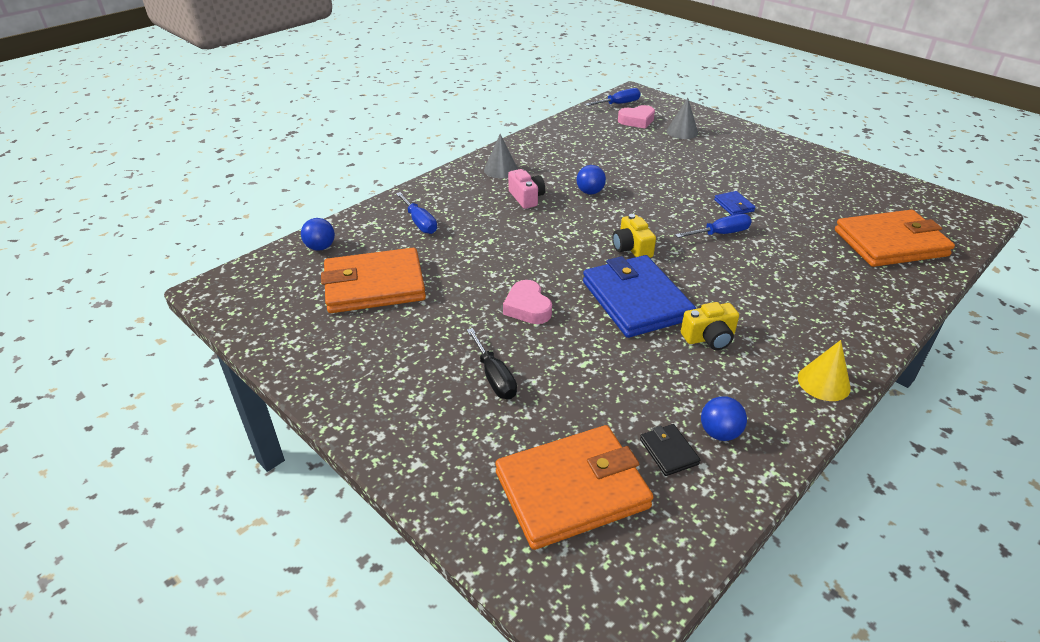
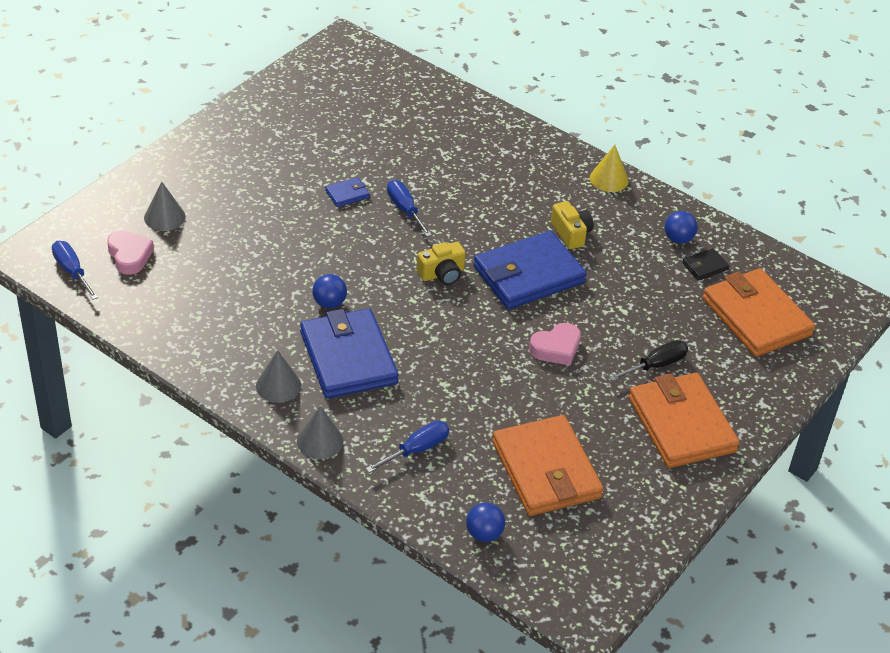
camera: 100 degrees left, 5 degrees up
(441, 183) = (320, 441): none -> grey cone
(526, 198) = (348, 358): pink camera -> blue wallet
(890, 243) = (405, 105): orange wallet -> orange wallet (681, 424)

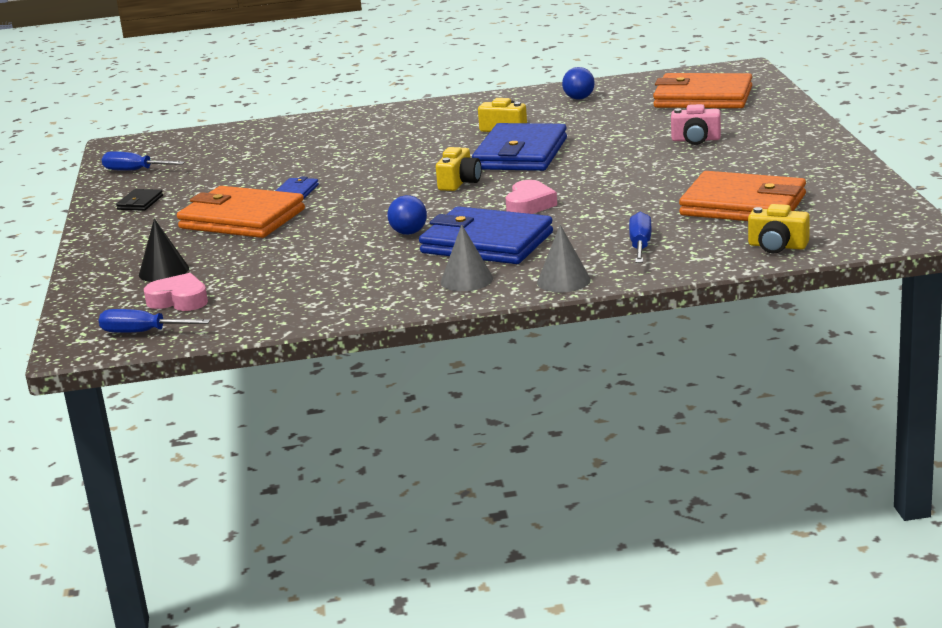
camera: 40 degrees left, 20 degrees down
(164, 217) = (163, 271): grey cone -> black cone
(405, 209) = (360, 176): blue screwdriver -> blue screwdriver (134, 171)
(484, 534) = (777, 246): blue ball -> yellow camera
(556, 348) = (618, 166): pink heart -> pink heart (529, 204)
(609, 179) = (473, 102): yellow cone -> none
(656, 365) = (696, 140): black screwdriver -> pink camera
(681, 424) = (771, 148): orange wallet -> orange wallet (242, 219)
(705, 266) = (623, 98): black wallet -> black wallet (140, 202)

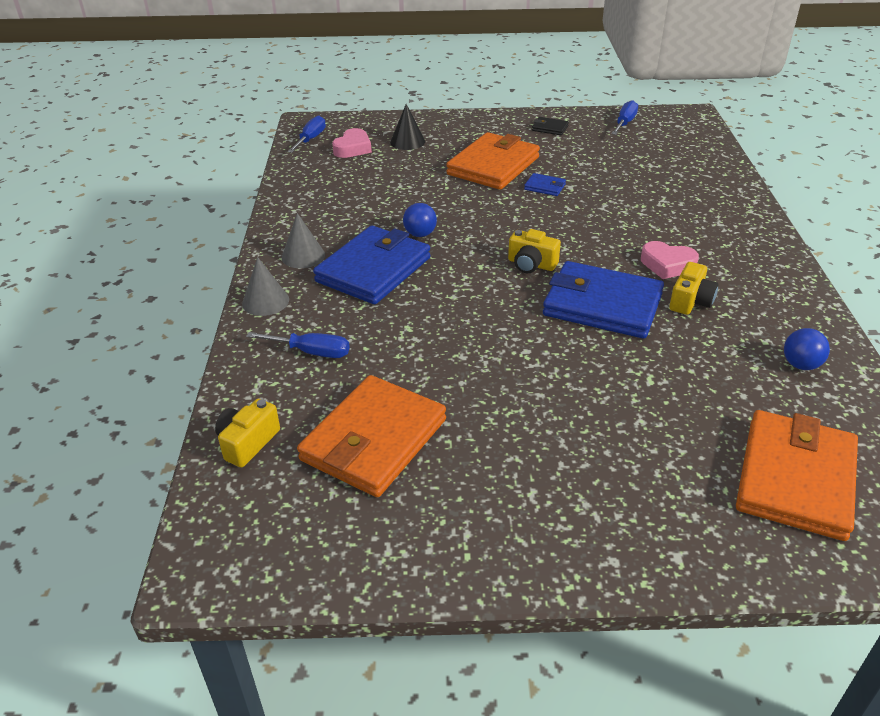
camera: 95 degrees right, 15 degrees up
(529, 204) = (452, 298): pink heart -> pink heart (667, 265)
(696, 140) = (611, 440): pink camera -> none

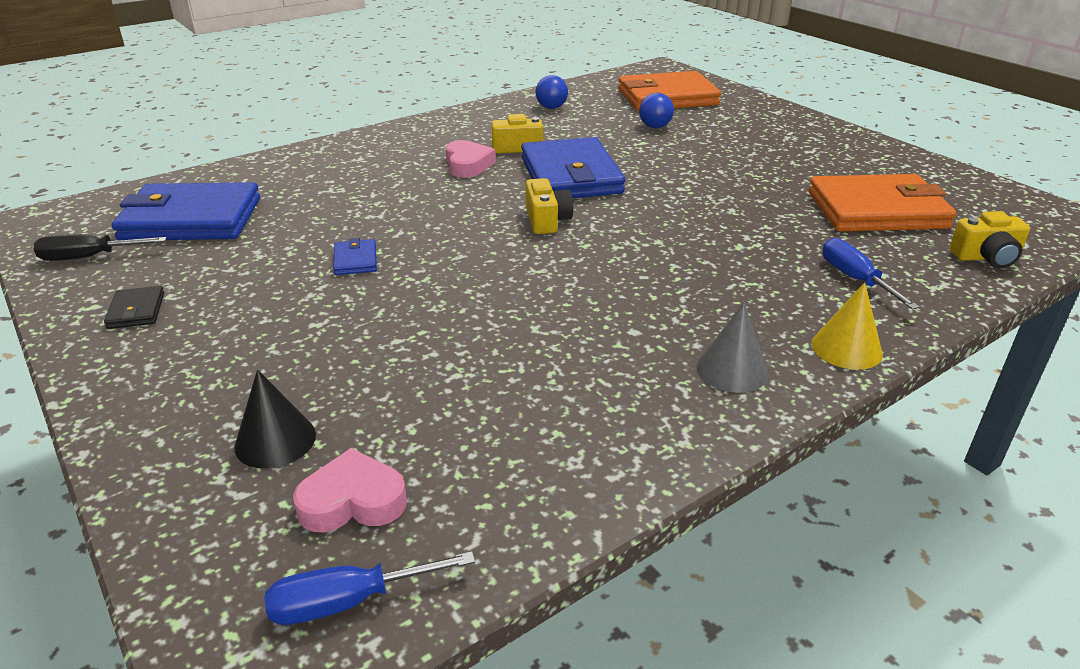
camera: 125 degrees left, 5 degrees down
(265, 301) = (846, 348): grey cone -> yellow cone
(373, 270) = (683, 304): blue wallet -> blue wallet (191, 219)
(420, 234) = (569, 303): blue ball -> blue ball (655, 127)
(493, 166) = (318, 316): orange wallet -> none
(624, 123) = (89, 257): blue screwdriver -> black screwdriver

